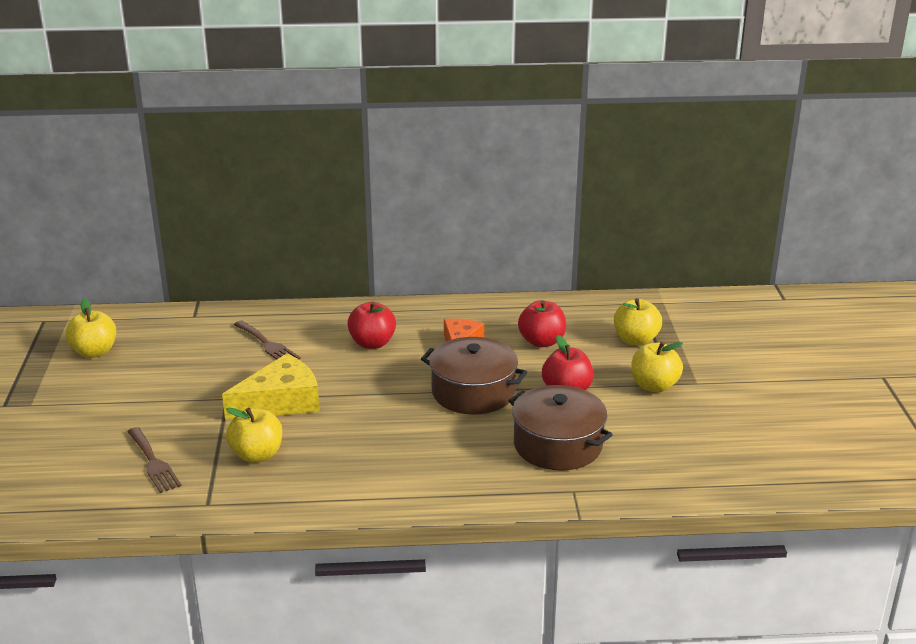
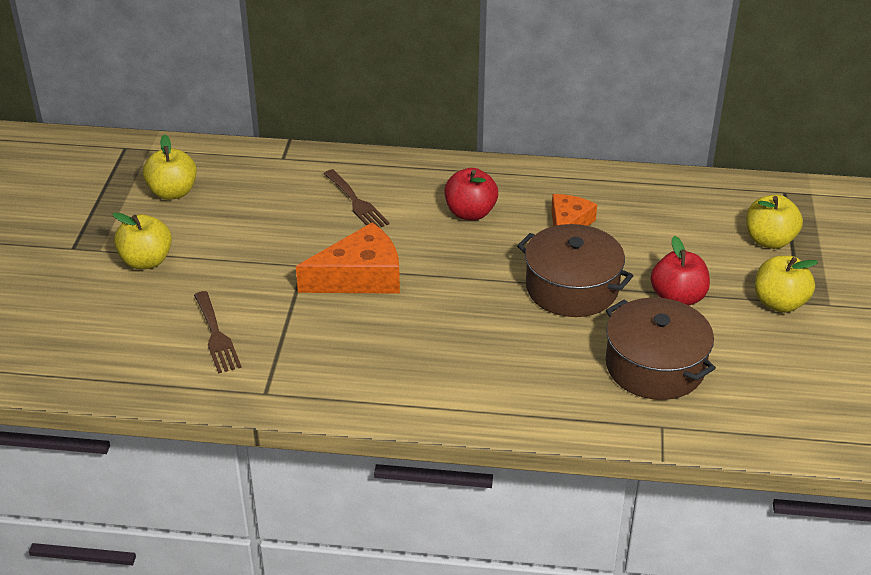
camera: 10 degrees right, 10 degrees up
(257, 455) = (325, 339): yellow apple -> yellow apple (146, 261)
(281, 402) = (360, 276): yellow cheese -> orange cheese
(542, 342) = (660, 231): red apple -> none

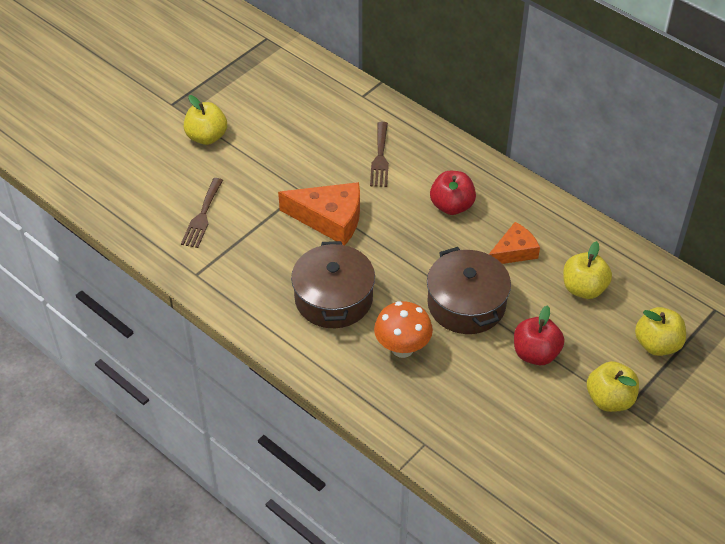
camera: 35 degrees right, 10 degrees up
(173, 192) = (267, 90): yellow apple -> yellow apple (583, 288)
(552, 354) = (402, 348): none -> orange mushroom
(655, 366) = (465, 397): brown pot -> brown pot (333, 298)

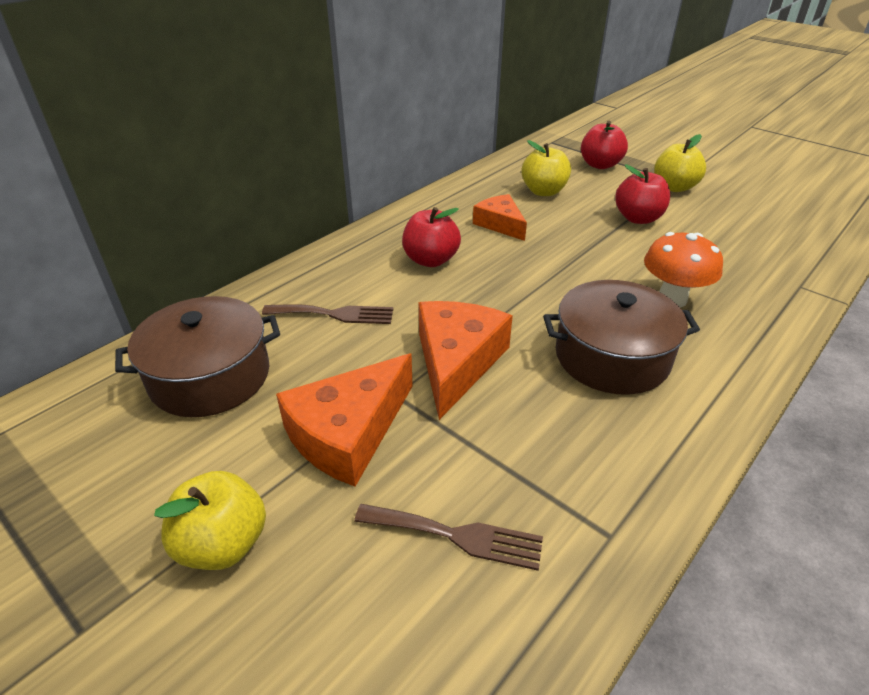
camera: 90 degrees left, 10 degrees down
(272, 173) = (348, 433): none -> orange cheese
(466, 304) = (586, 255): brown pot -> brown pot (210, 376)
(657, 344) = (600, 165): yellow apple -> red apple

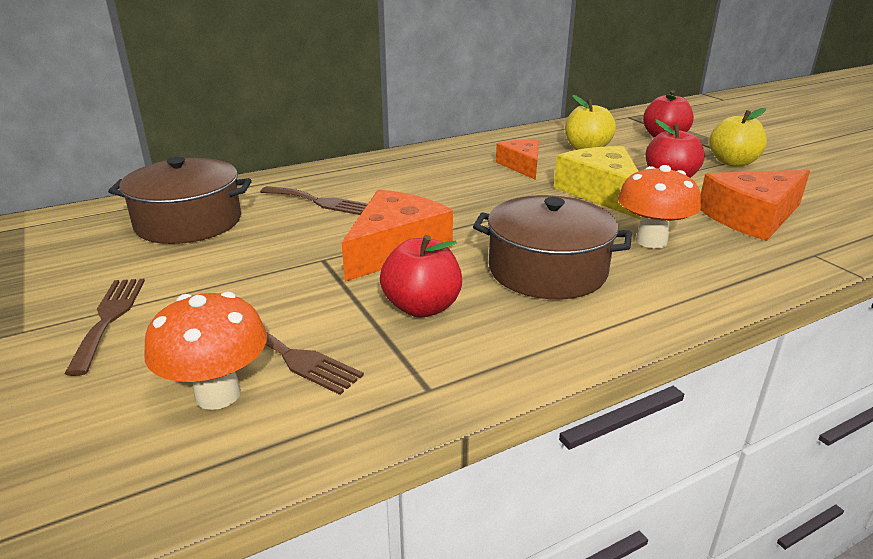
camera: 20 degrees right, 10 degrees down
(223, 544) = (109, 318): yellow apple -> brown fork
(348, 433) = (262, 275): orange cheese -> orange cheese (752, 217)
(421, 611) = (218, 394): none -> orange mushroom
(430, 260) = (434, 180): red apple -> red apple (422, 307)
(593, 246) = (601, 193): none -> yellow cheese

